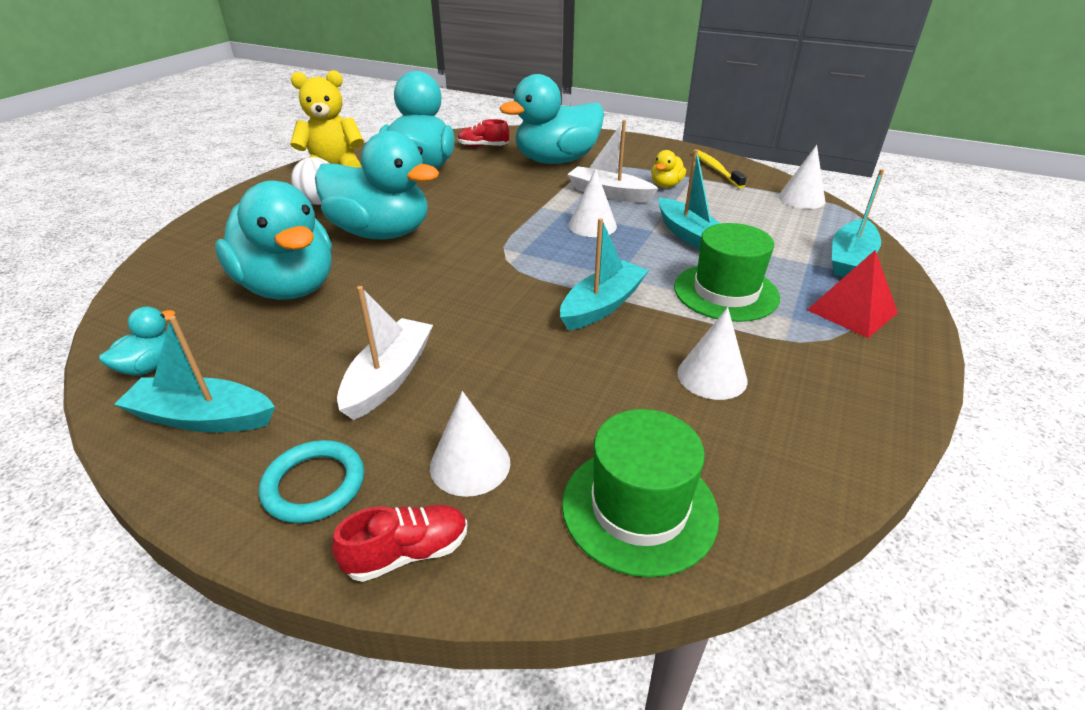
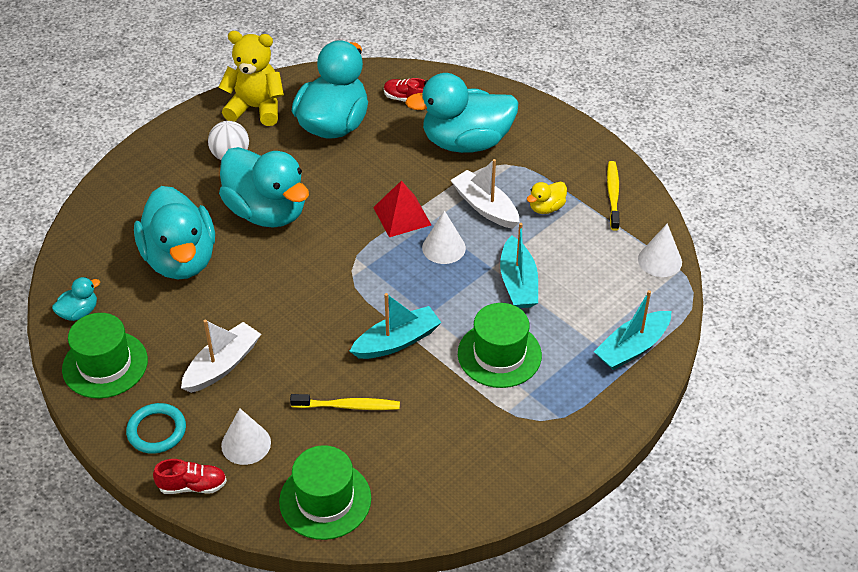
camera: 20 degrees right, 10 degrees up
(203, 418) = (105, 364): turquoise boat -> green hat
(589, 381) = (348, 406): none -> yellow toothbrush
(712, 376) = (431, 426): white cone -> none
(851, 311) = (581, 400): red pyramid -> red pyramid (402, 216)

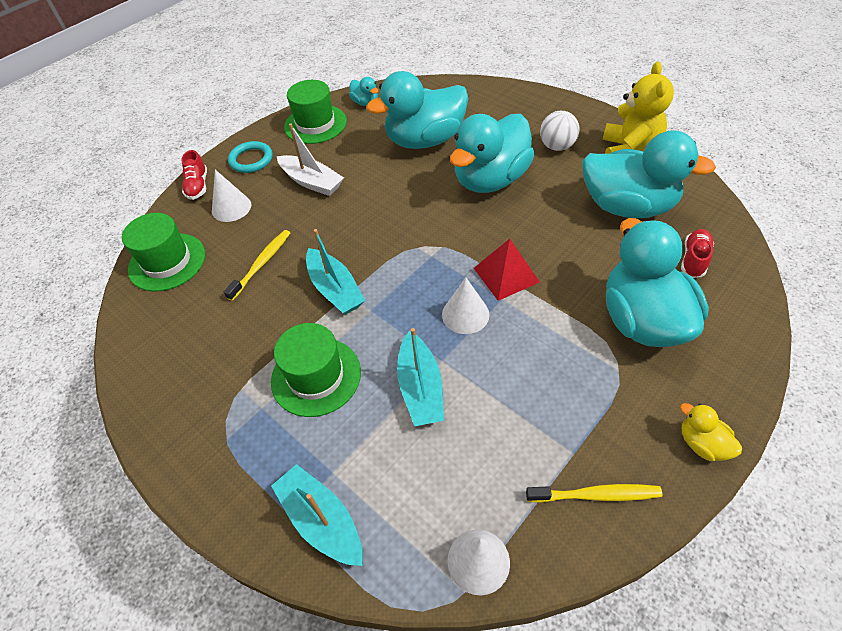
camera: 90 degrees right, 5 degrees up
(348, 406) = (261, 264): yellow toothbrush -> yellow toothbrush turned 150 degrees counterclockwise
(485, 207) = (537, 347): white boat -> none
(518, 283) = (420, 388): turquoise boat -> turquoise boat turned 90 degrees counterclockwise
(546, 208) = (550, 412): yellow duck -> yellow duck (702, 444)

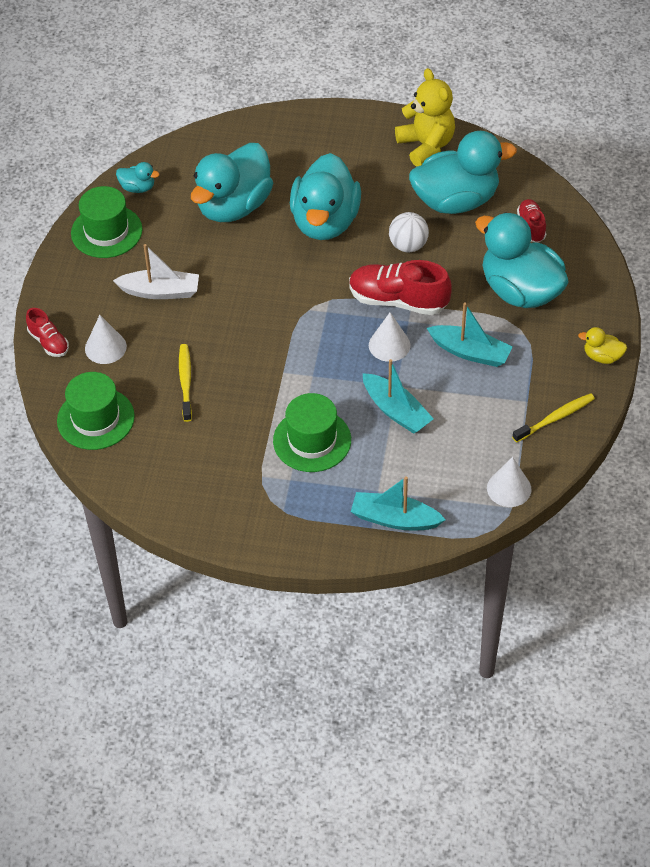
camera: 35 degrees left, 0 degrees up
(251, 160) = (76, 294): turquoise ring -> none
(335, 289) = (269, 373): turquoise boat -> turquoise boat (470, 352)
(506, 275) = (398, 300): red pyramid -> red shoe
(557, 146) = (361, 165): white ball -> white ball (408, 245)

